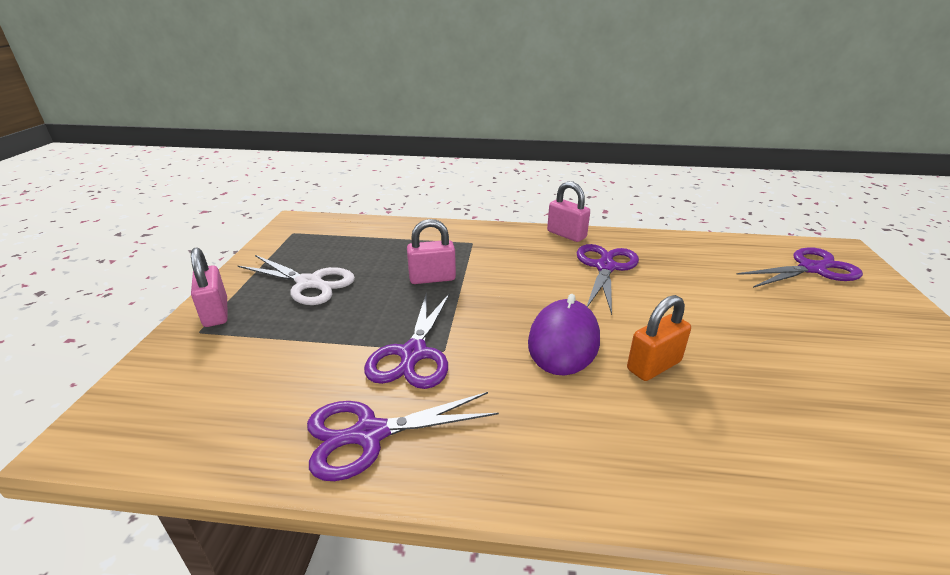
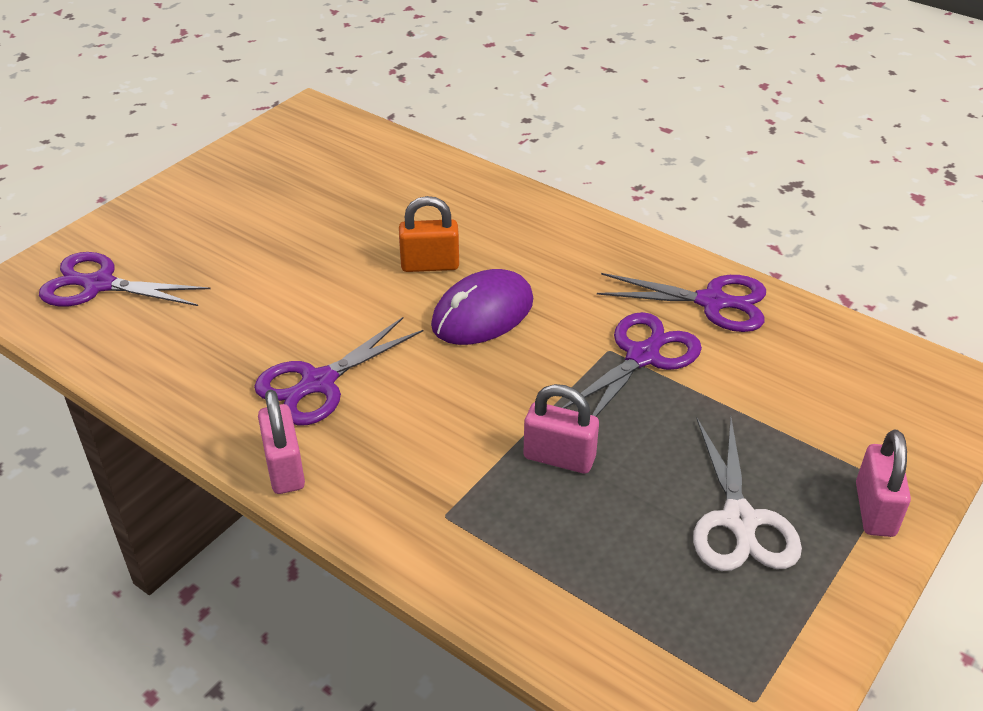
camera: 150 degrees left, 10 degrees up
(309, 283) = (739, 520): white scissors -> white scissors turned 150 degrees counterclockwise

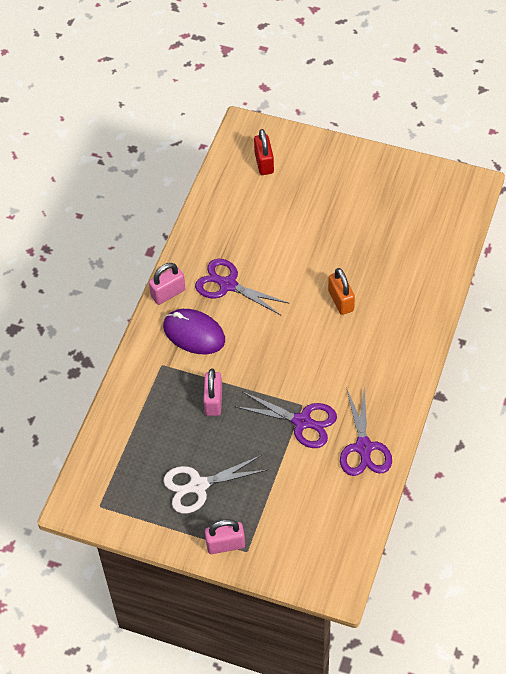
camera: 75 degrees right, 15 degrees up
(99, 285) = (264, 163): purple scissors -> red padlock
(482, 313) = (308, 338): purple mouse -> purple mouse (194, 333)

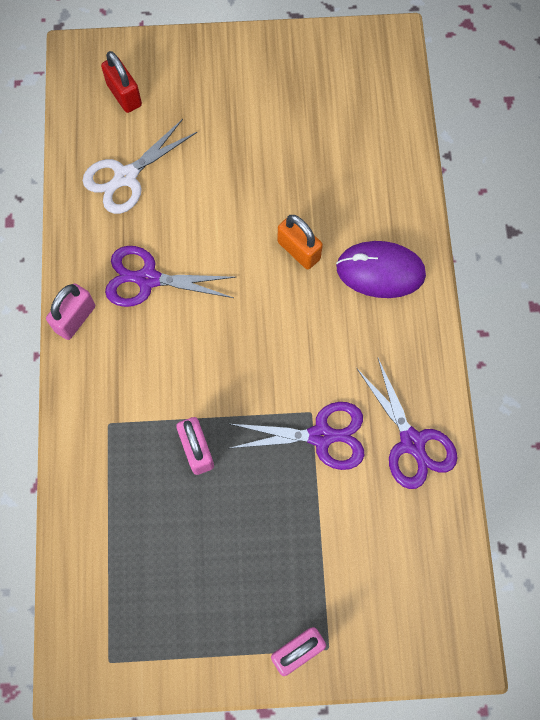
camera: 25 degrees left, 15 degrees up
(194, 333) = (132, 363): purple mouse -> purple mouse (380, 271)
(198, 486) = (227, 579): white scissors -> white scissors (126, 177)

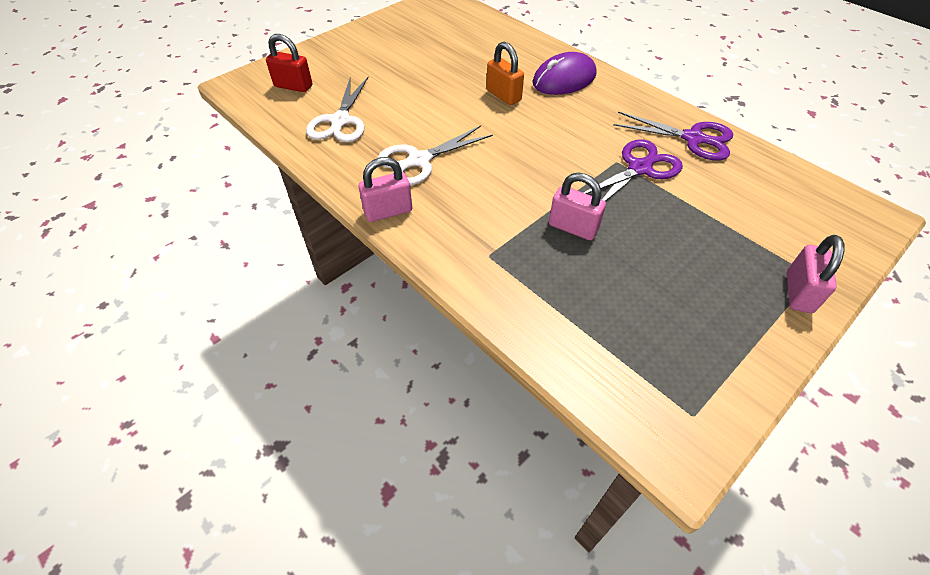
camera: 40 degrees left, 20 degrees down
(75, 318) = (388, 211): pink padlock -> pink padlock turned 75 degrees clockwise
(148, 279) = (419, 160): purple scissors -> white scissors
(299, 250) = (503, 95): orange padlock -> orange padlock turned 45 degrees clockwise

